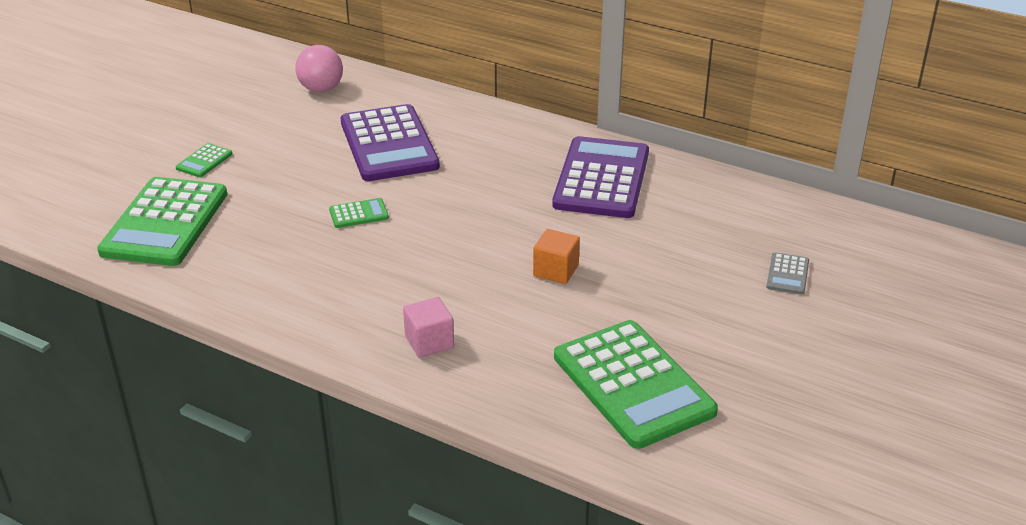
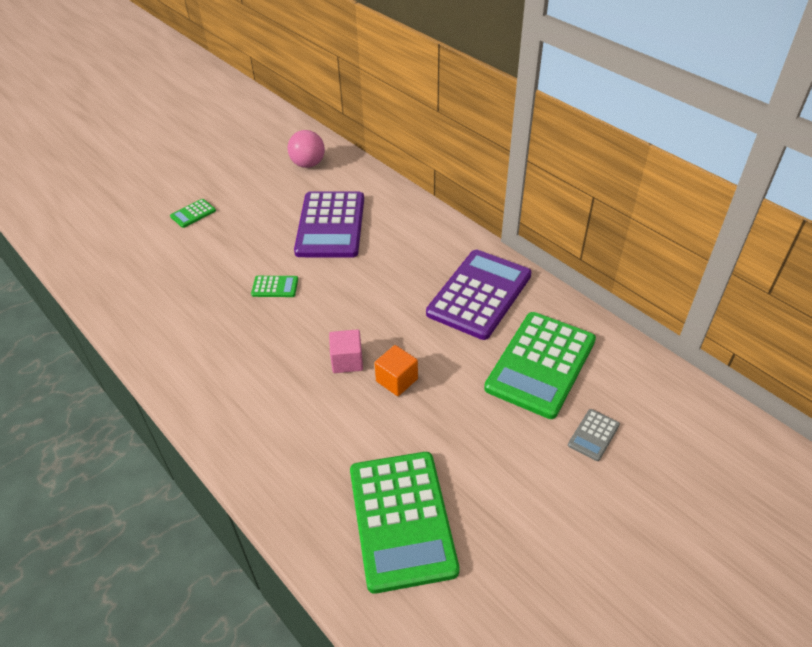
camera: 20 degrees right, 10 degrees up
(165, 223) = (137, 264): green calculator -> green calculator (540, 364)
(429, 342) = (262, 427): pink cube -> pink cube (347, 361)

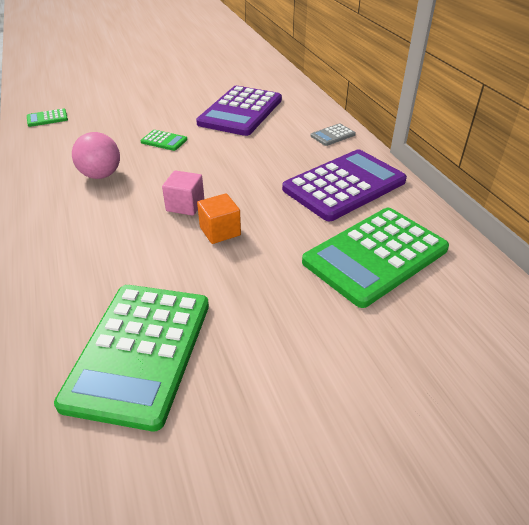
camera: 20 degrees right, 5 degrees down
(193, 214) = (138, 85): green calculator -> green calculator (47, 118)
(308, 164) = (250, 72): pink ball -> pink ball (101, 175)
(593, 435) = (401, 337): grey calculator -> grey calculator (332, 135)

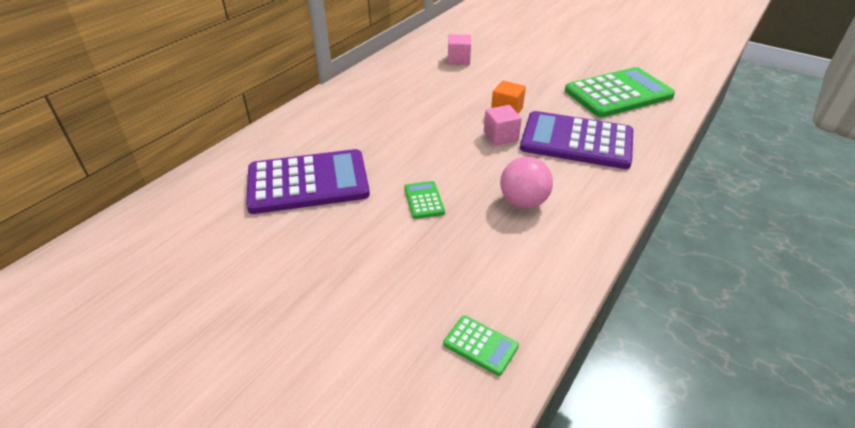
camera: 125 degrees left, 0 degrees up
(332, 135) = (316, 113): grey calculator -> none
(344, 185) = (395, 86): purple calculator -> purple calculator (576, 141)
(375, 256) = (458, 59): green calculator -> pink cube

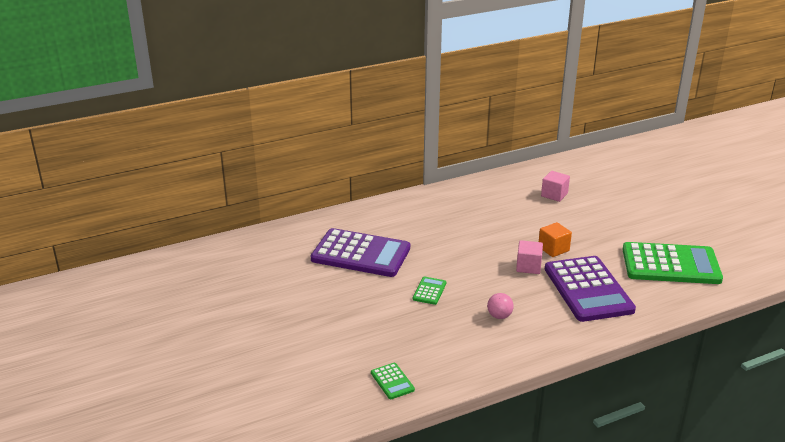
camera: 30 degrees right, 10 degrees down
(523, 202) = (499, 316): pink ball -> pink ball, size x0.64
(576, 141) = (588, 289): purple calculator -> purple calculator turned 150 degrees counterclockwise

